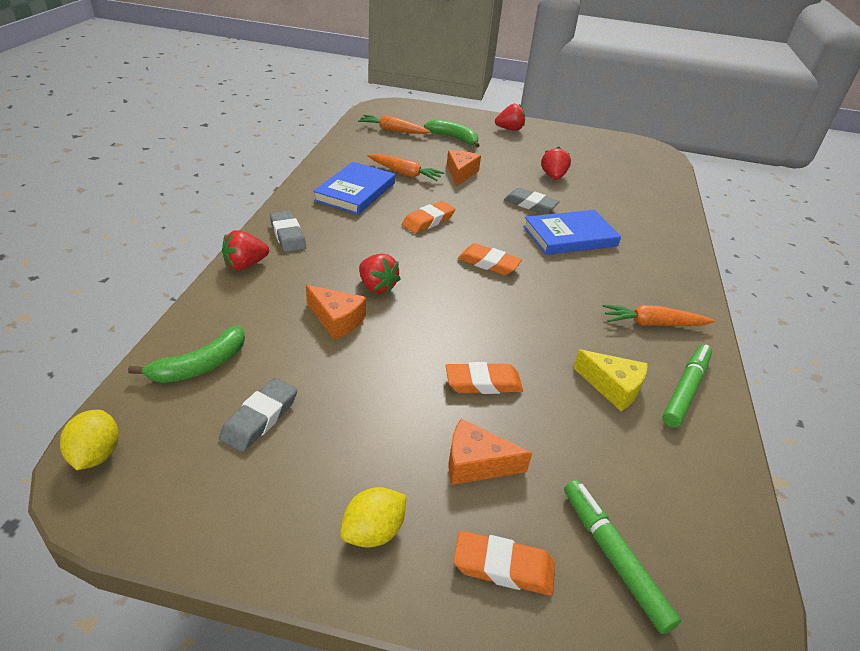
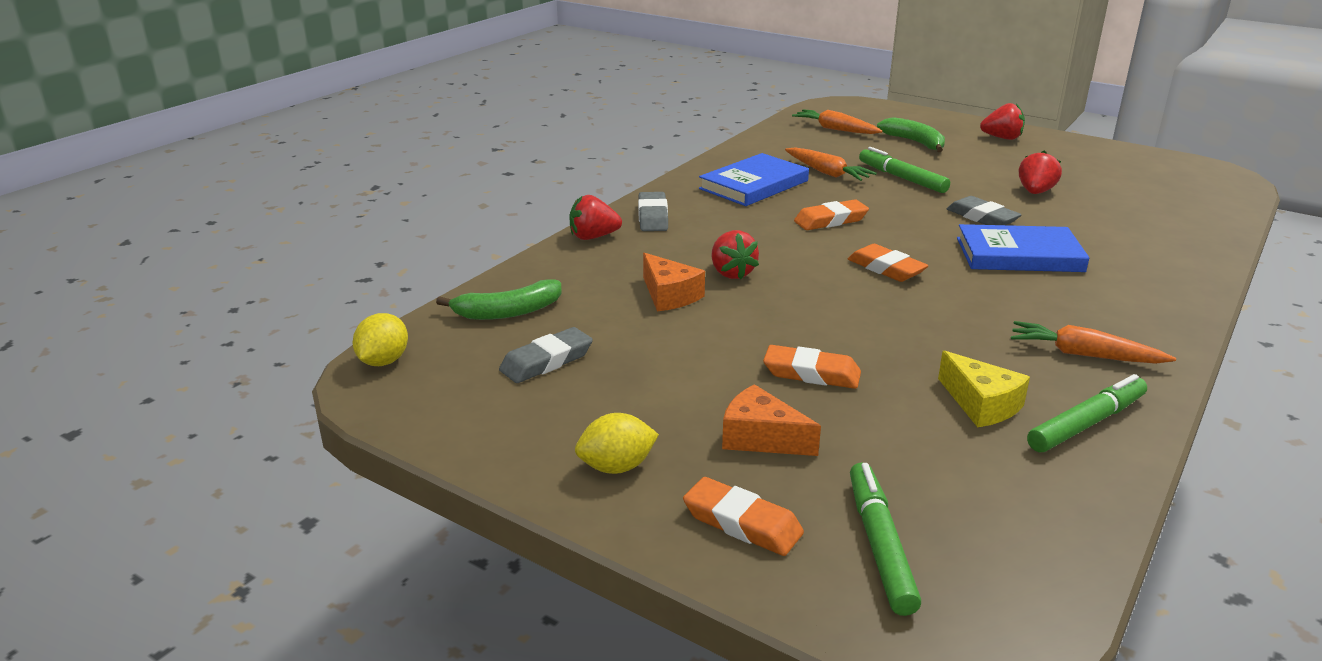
camera: 25 degrees right, 10 degrees down
(460, 173) = (902, 178): orange cheese -> green marker

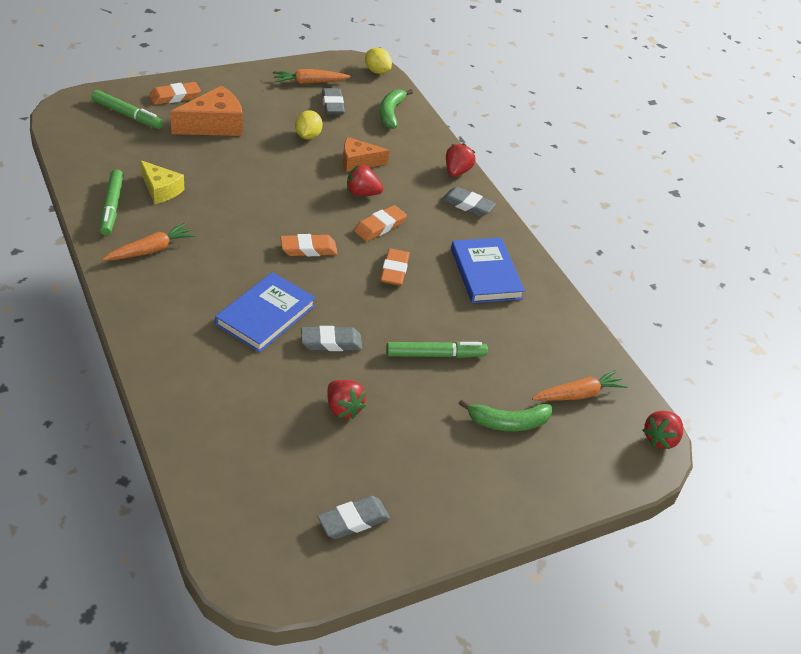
camera: 115 degrees right, 15 degrees up
(616, 467) = (238, 88): yellow lemon -> yellow lemon (308, 136)
(761, 438) = (214, 125): orange cheese -> orange cheese, size x1.54
(811, 373) = (240, 162): orange eraser -> orange eraser (380, 226)
(827, 172) = (480, 323): orange carrot -> orange carrot (309, 82)
(981, 404) = (161, 190): yellow cheese -> yellow cheese turned 135 degrees counterclockwise
(1002, 138) = (473, 495): red strawberry -> red strawberry (660, 439)
(1111, 162) = (353, 520): none -> grey eraser

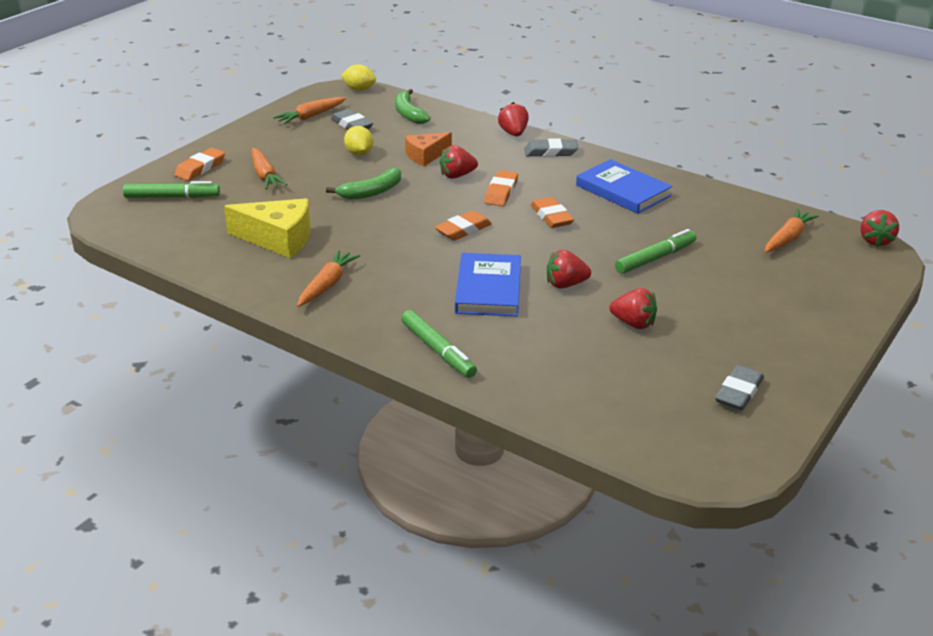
camera: 25 degrees left, 10 degrees down
(112, 207) = (248, 268): green marker -> green marker (437, 350)
(161, 190) = (278, 239): yellow cheese -> yellow cheese, size x1.54
(214, 125) = (265, 175): orange cheese -> orange carrot
(331, 342) = (565, 284): grey eraser -> red strawberry
(508, 422) = (763, 277): green banana -> green banana (371, 192)

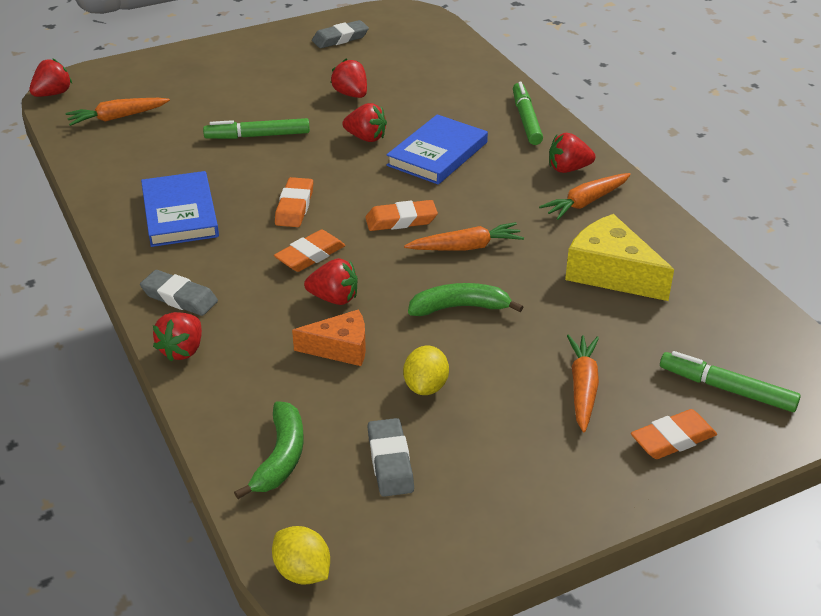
camera: 150 degrees left, 5 degrees up
(311, 116) = (441, 514): orange carrot -> orange carrot (465, 247)
(361, 310) = (568, 169): none -> red strawberry

